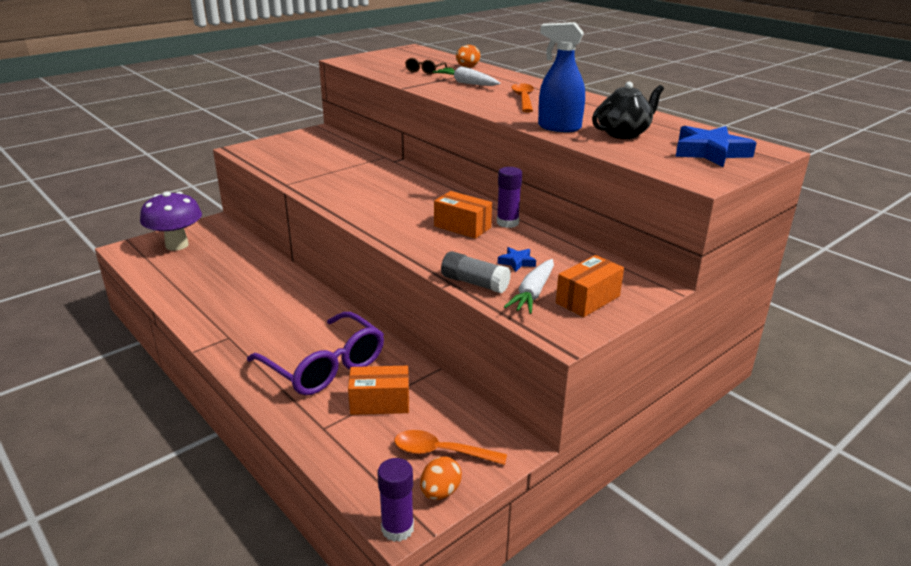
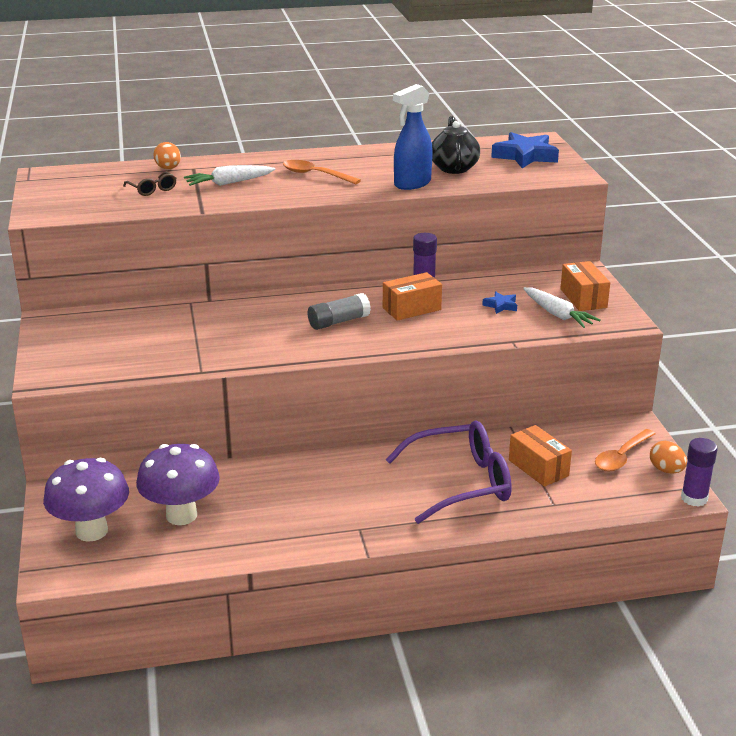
camera: 60 degrees left, 0 degrees up
(209, 266) = (181, 515): none -> purple mushroom
(380, 402) = (538, 468): orange box -> orange box turned 60 degrees counterclockwise
(474, 283) = (521, 332): grey glue stick -> grey glue stick (338, 322)

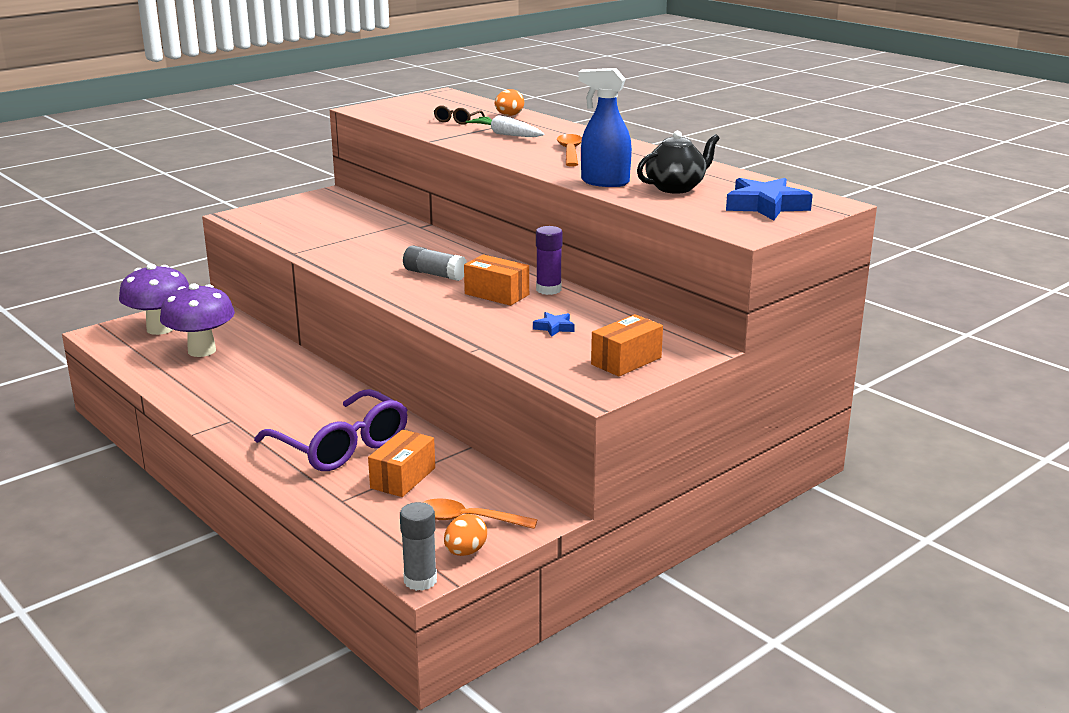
camera: 60 degrees right, 5 degrees down
(557, 315) = (568, 356): white carrot -> none
(694, 498) = (420, 580): purple glue stick -> grey glue stick

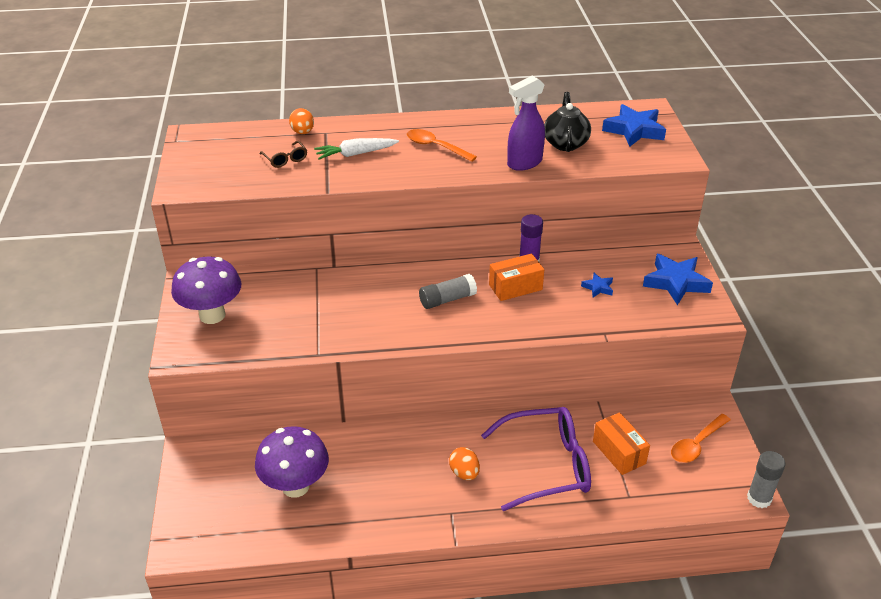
camera: 55 degrees left, 15 degrees up
(160, 329) = (216, 499): purple mushroom -> purple mushroom (212, 315)
(465, 552) = (736, 463): orange egg -> orange egg (464, 473)
(604, 182) = (524, 163): blue spray bottle -> purple spray bottle
(626, 361) = (675, 282): orange box -> blue star

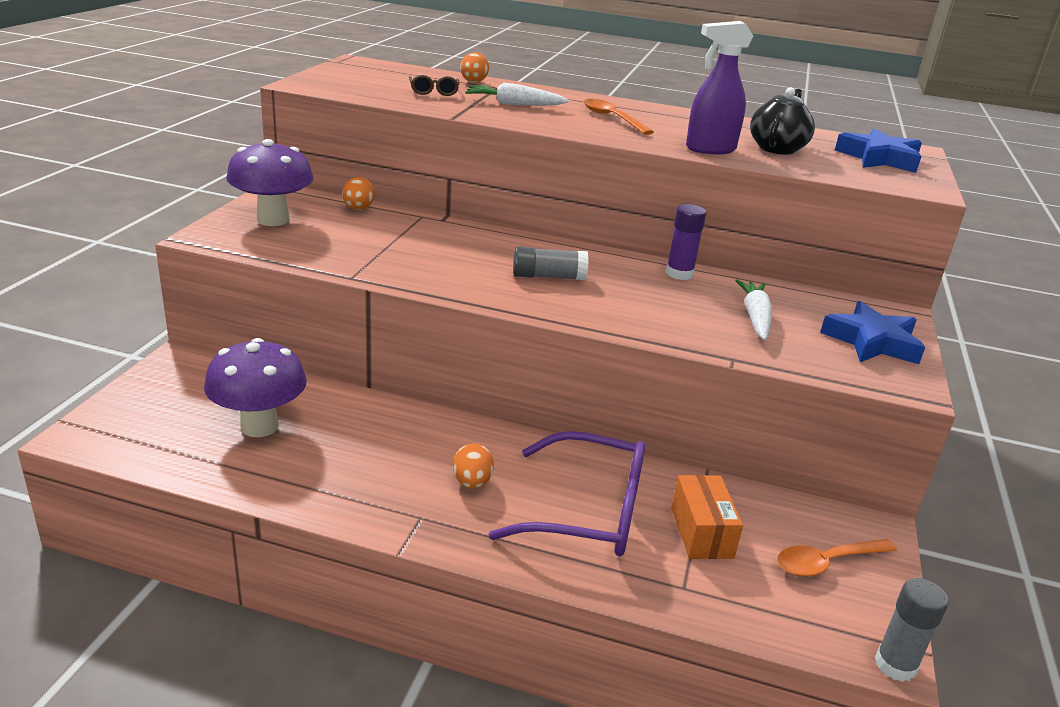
camera: 20 degrees right, 10 degrees down
(264, 277) = (358, 209): none -> orange egg
(515, 287) = (644, 289): orange box -> none
(598, 287) = (755, 317): blue star -> white carrot

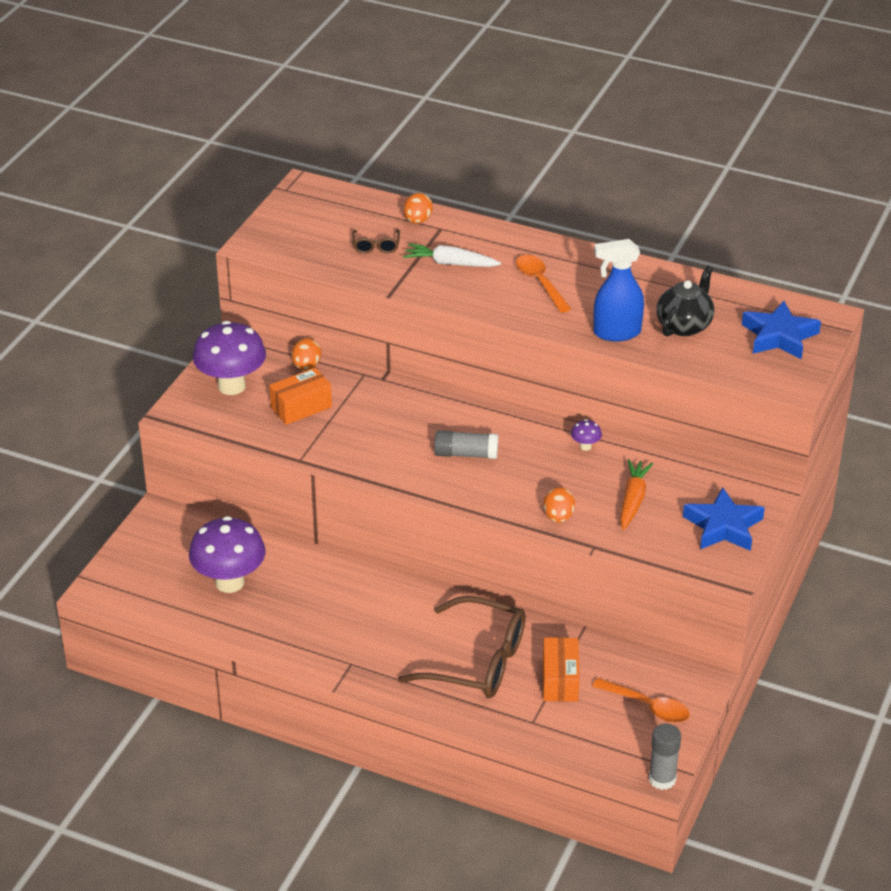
camera: 10 degrees right, 10 degrees up
(353, 237) = (301, 407): none -> orange box
(472, 482) = (392, 635): orange egg -> orange egg (558, 517)
(586, 511) = (476, 661): purple glasses -> brown glasses
(679, 274) = (585, 446): purple glue stick -> purple mushroom
(710, 149) = (616, 333): purple spray bottle -> blue spray bottle
(755, 317) = (633, 500): white carrot -> orange carrot
(826, 563) = (648, 707): orange spoon -> orange spoon turned 135 degrees counterclockwise

